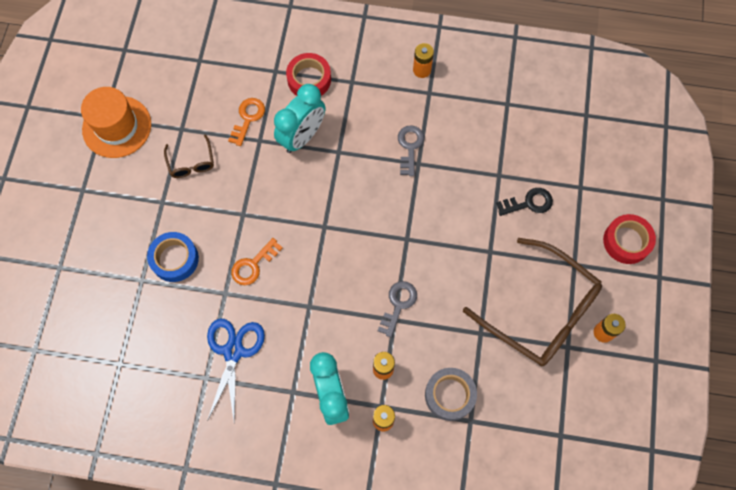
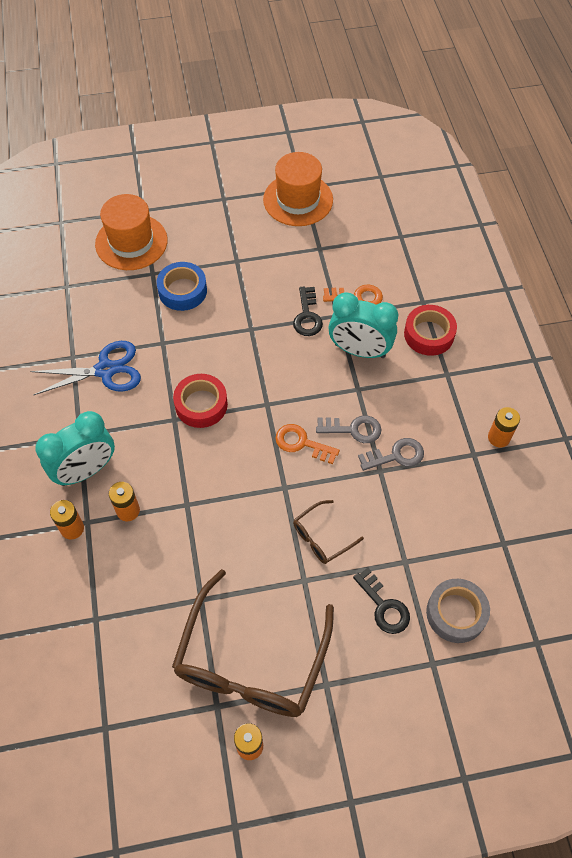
camera: 70 degrees right, 10 degrees down
(94, 289) = (131, 242): none -> orange hat
(191, 162) = (287, 268): brown glasses -> brown glasses (322, 537)
(249, 164) = (307, 316): none -> black key
(253, 265) = (200, 356): orange key -> orange key (302, 443)
(398, 304) = (205, 503): grey key -> grey key (353, 429)
(449, 395) = (118, 587): grey tape -> grey tape (456, 613)
(626, 241) = (383, 744): red tape -> red tape (201, 404)

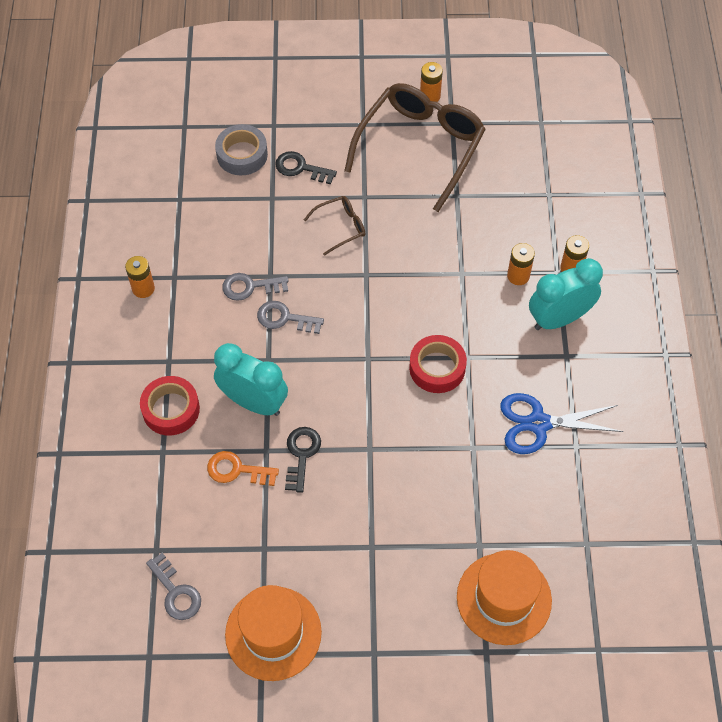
camera: 170 degrees left, 0 degrees up
(182, 291) = (444, 513): blue tape -> none
(302, 443) = (340, 312): orange key -> none
(376, 213) = (176, 592): none -> grey key
(384, 606) = (301, 168): black key -> black key turned 45 degrees counterclockwise

